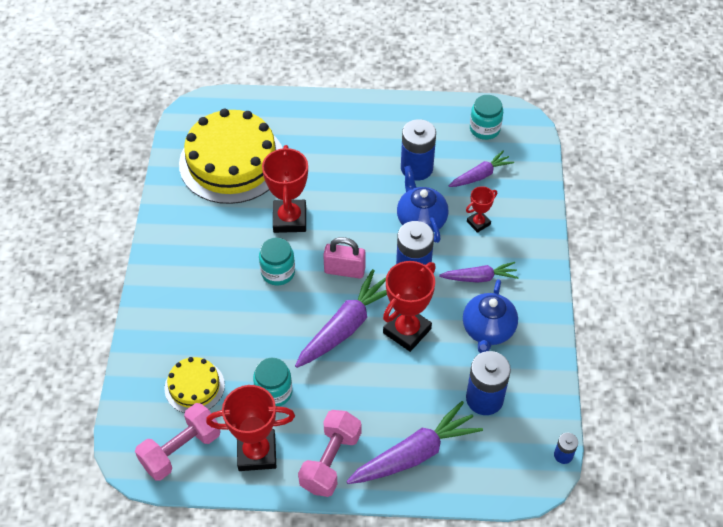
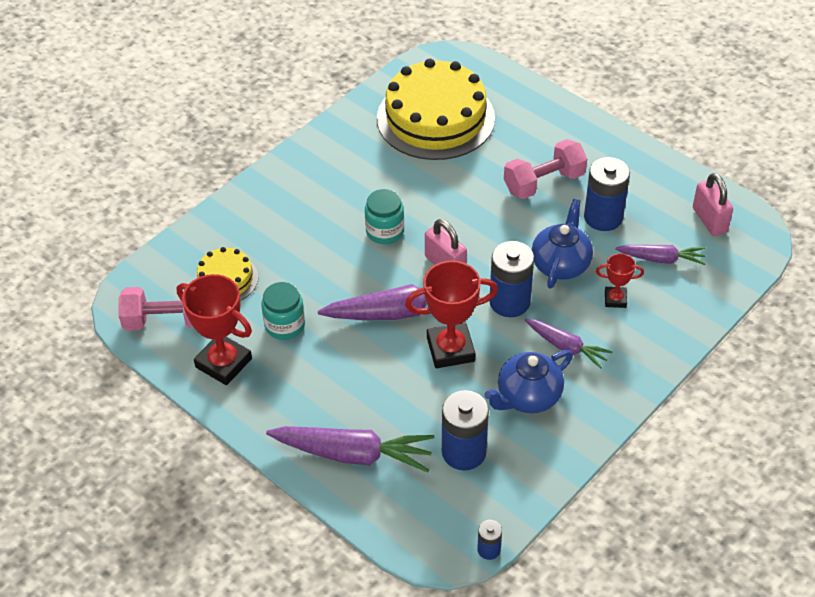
camera: 40 degrees right, 5 degrees down
(290, 219) = (439, 194): red trophy -> none
(330, 461) = (276, 410): pink dumbbell -> pink dumbbell (544, 182)
(484, 129) = (709, 220): turquoise jar -> pink padlock

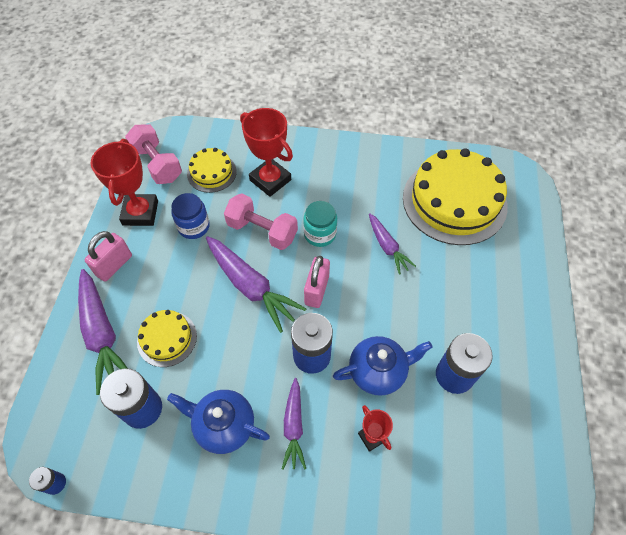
camera: 55 degrees right, 10 degrees up
(285, 325) = (194, 226): turquoise jar -> blue jar
(402, 402) = (167, 338): none -> yellow cake
(450, 349) = (237, 341): red trophy -> red trophy (270, 180)
(544, 182) = (454, 309): pink dumbbell -> pink dumbbell (262, 231)
(661, 259) = (446, 451): purple carrot -> purple carrot (387, 247)
(709, 220) = (525, 469): pink padlock -> pink padlock (114, 265)

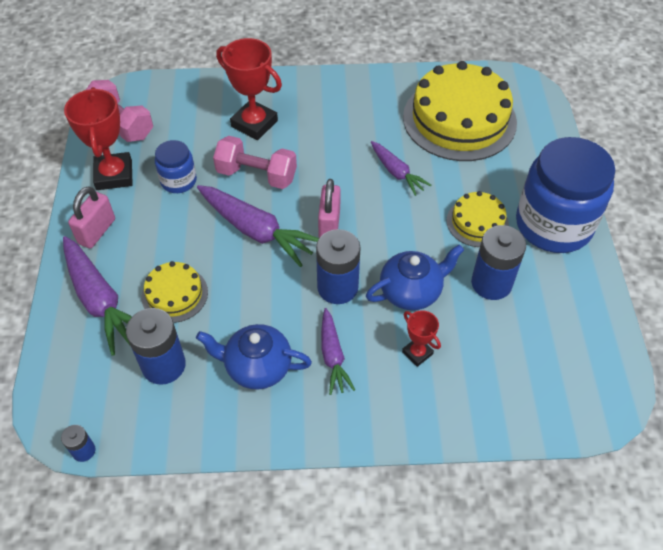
camera: 10 degrees left, 5 degrees down
(211, 172) = (186, 124): yellow cake -> yellow cake (477, 222)
(320, 234) = (321, 170): turquoise jar -> none
(524, 323) = (553, 224): none -> blue jar

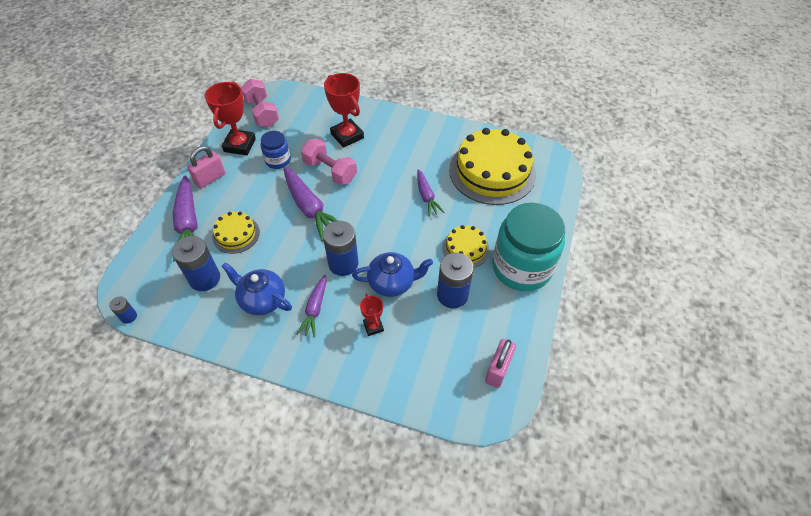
camera: 20 degrees right, 0 degrees up
(329, 224) = (361, 219): pink padlock -> pink padlock (498, 370)
(553, 224) = (521, 267): blue jar -> turquoise jar

